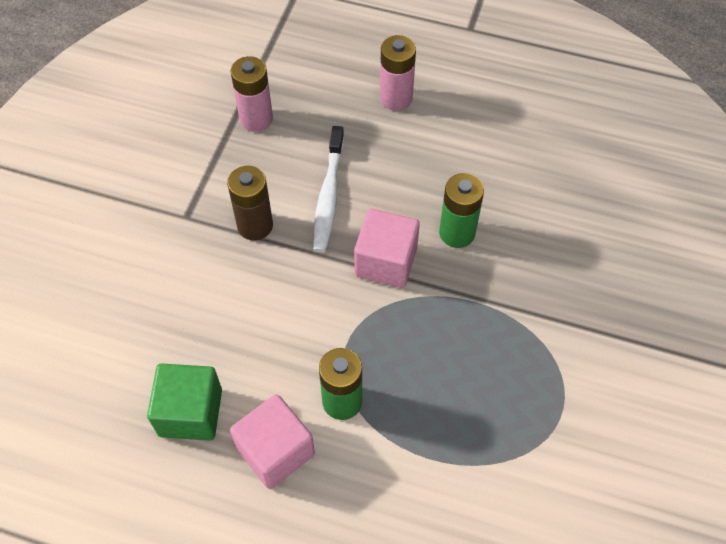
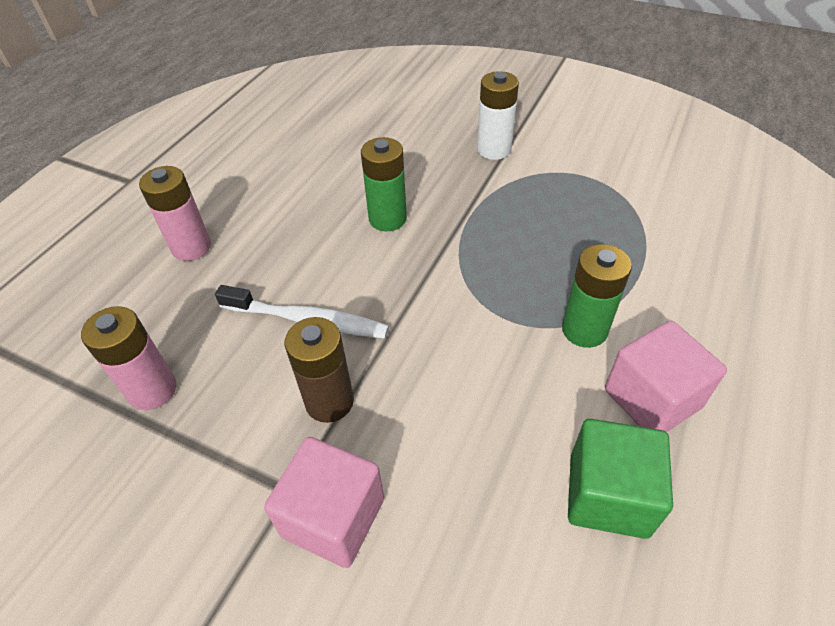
camera: 80 degrees left, 10 degrees down
(386, 262) = (411, 277): pink cube -> pink cube (333, 517)
(587, 316) = (494, 150): none -> white battery

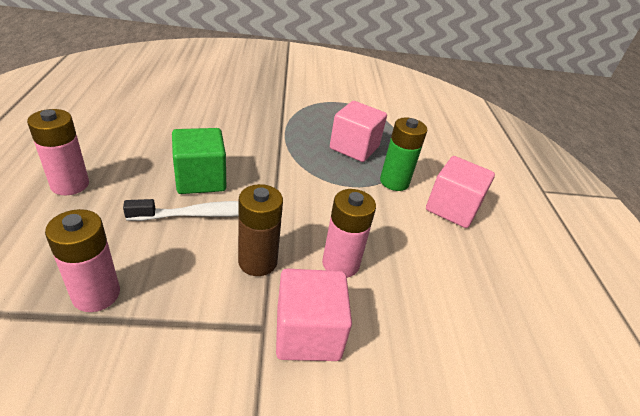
camera: 35 degrees left, 10 degrees down
(387, 219) = (228, 141): green battery -> none
(428, 436) = (340, 264): none -> pink battery
(494, 150) = (277, 93): white battery -> none
(556, 259) = (354, 148): none -> pink cube
(608, 495) = (463, 264): green cube -> green cube (200, 179)

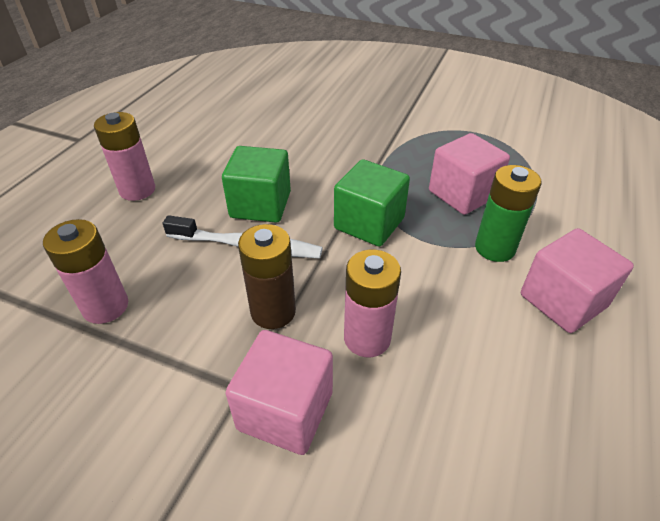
camera: 30 degrees right, 5 degrees up
(298, 179) = (369, 223): none -> green cube

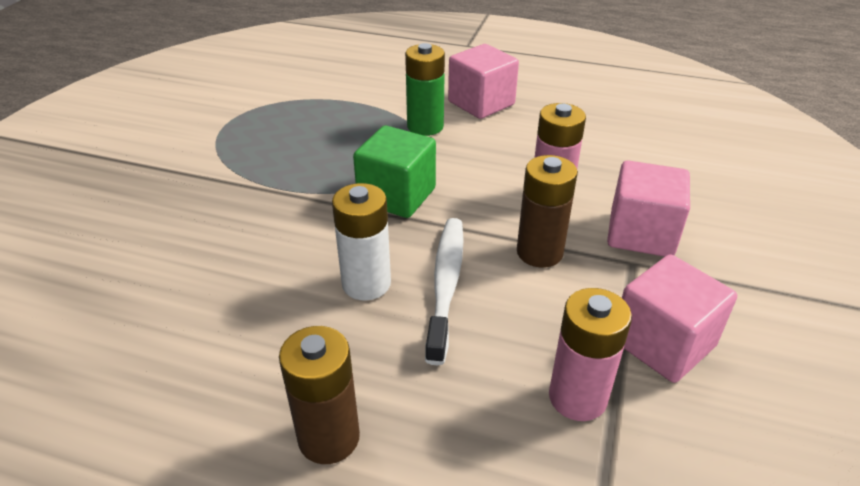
camera: 95 degrees left, 5 degrees down
(137, 190) = (329, 438): pink battery -> brown battery
(260, 205) = (366, 283): green cube -> white battery
(462, 194) = (345, 138): pink cube -> pink cube (663, 343)

